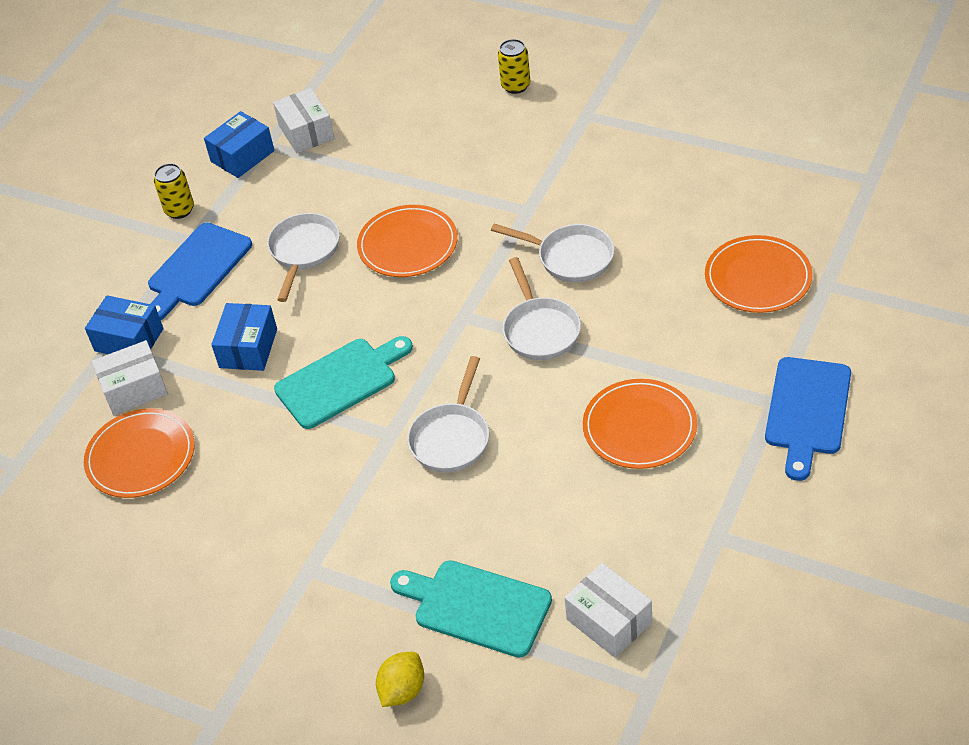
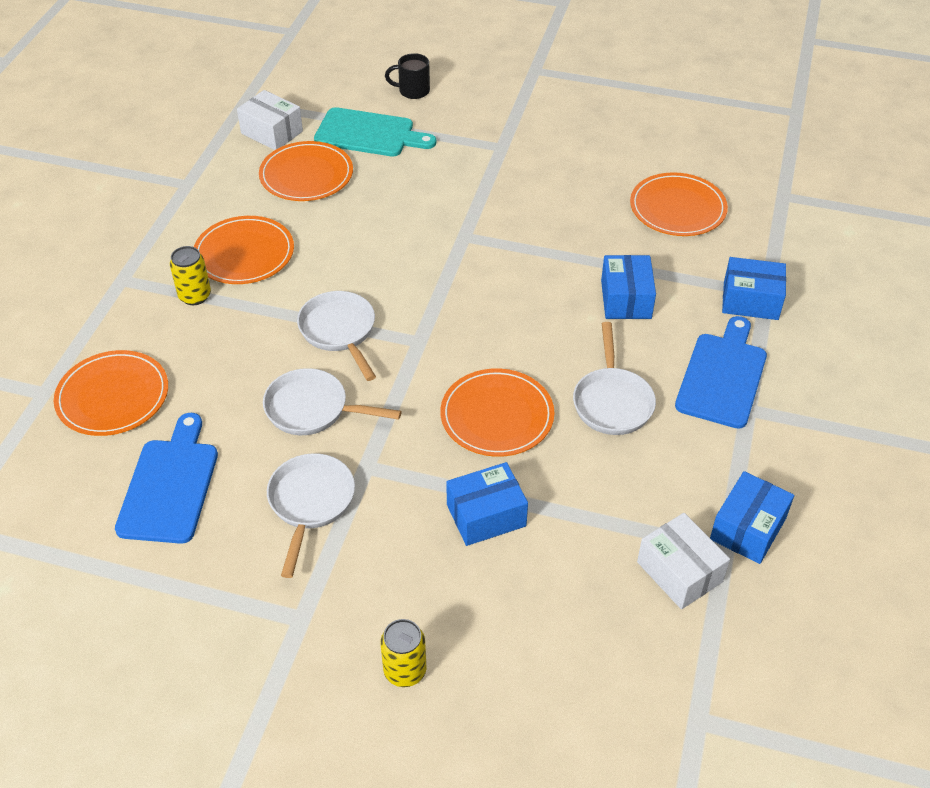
camera: 165 degrees right, 0 degrees up
(134, 389) = (717, 258): white box -> none
(179, 210) = (785, 447): yellow can -> yellow can (195, 296)
(340, 381) = (523, 275): turquoise cutting board -> none
(402, 690) = (413, 91): yellow lemon -> black mug
(437, 172) = (486, 515): none -> blue box
(451, 438) = (409, 237): white pan -> white pan (310, 503)
(564, 539) = (306, 175): none -> orange plate
(807, 411) = (94, 274): blue cutting board -> blue cutting board (170, 485)

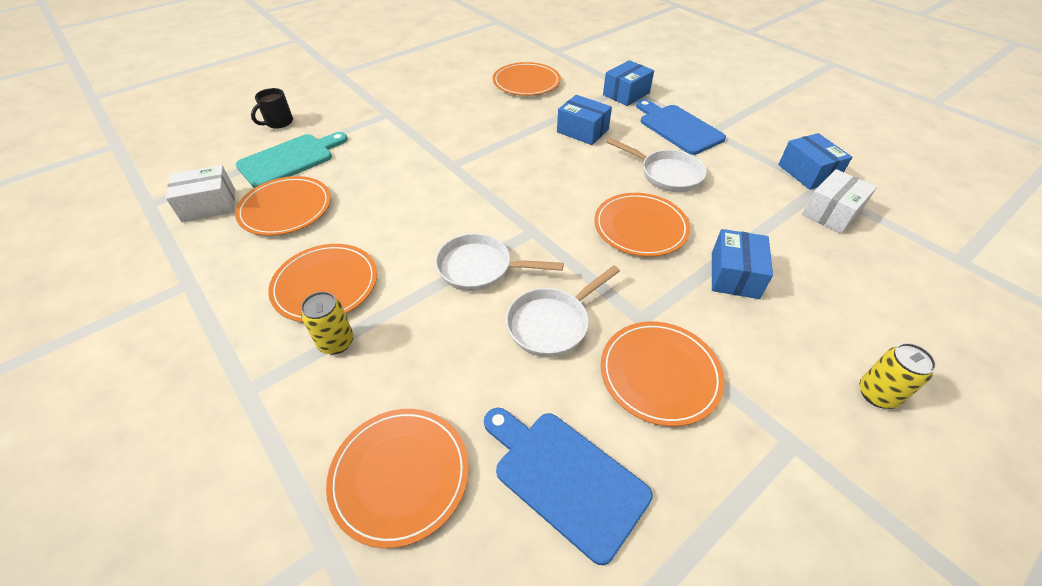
camera: 55 degrees left, 0 degrees up
(310, 503) = (659, 374): white pan -> orange plate
(679, 572) = (831, 212): white box -> white box turned 45 degrees counterclockwise

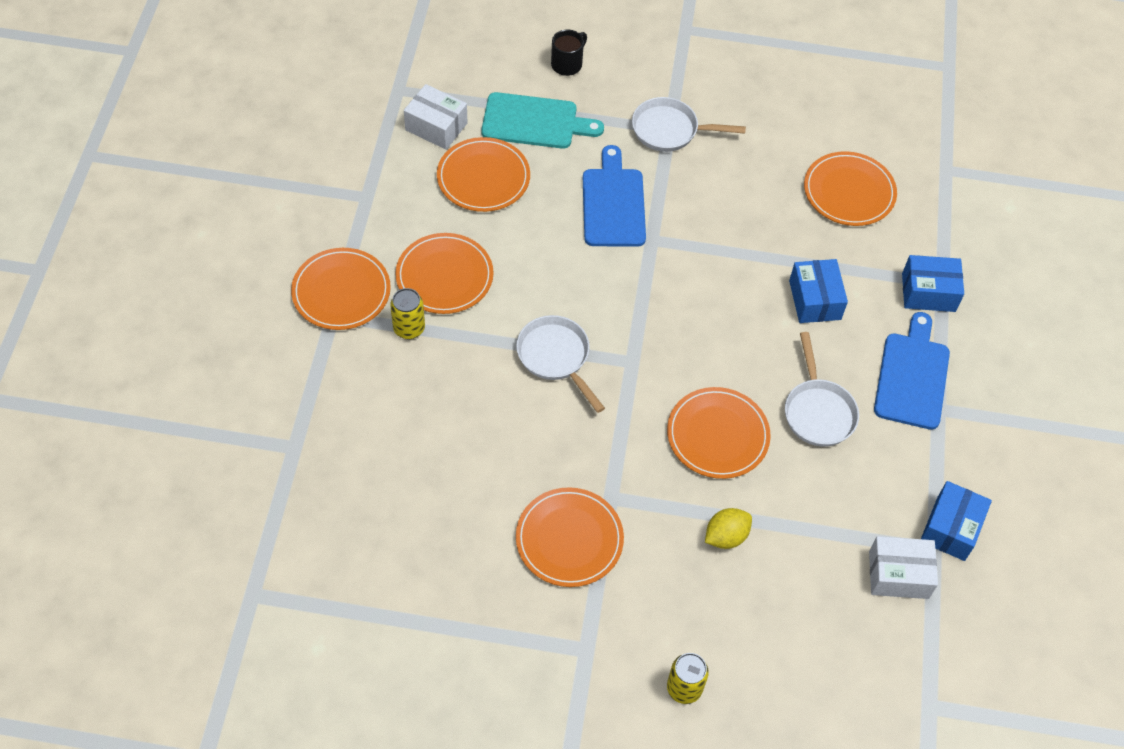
camera: 45 degrees right, 10 degrees up
(278, 122) = (567, 64): black mug -> black mug turned 135 degrees clockwise
(400, 475) = (361, 445): orange plate -> orange plate (341, 291)
(552, 323) = (550, 443): white pan -> white pan (670, 130)
(565, 477) = (439, 533): blue cutting board -> blue cutting board (613, 203)
(734, 275) = (726, 536): blue box -> yellow lemon

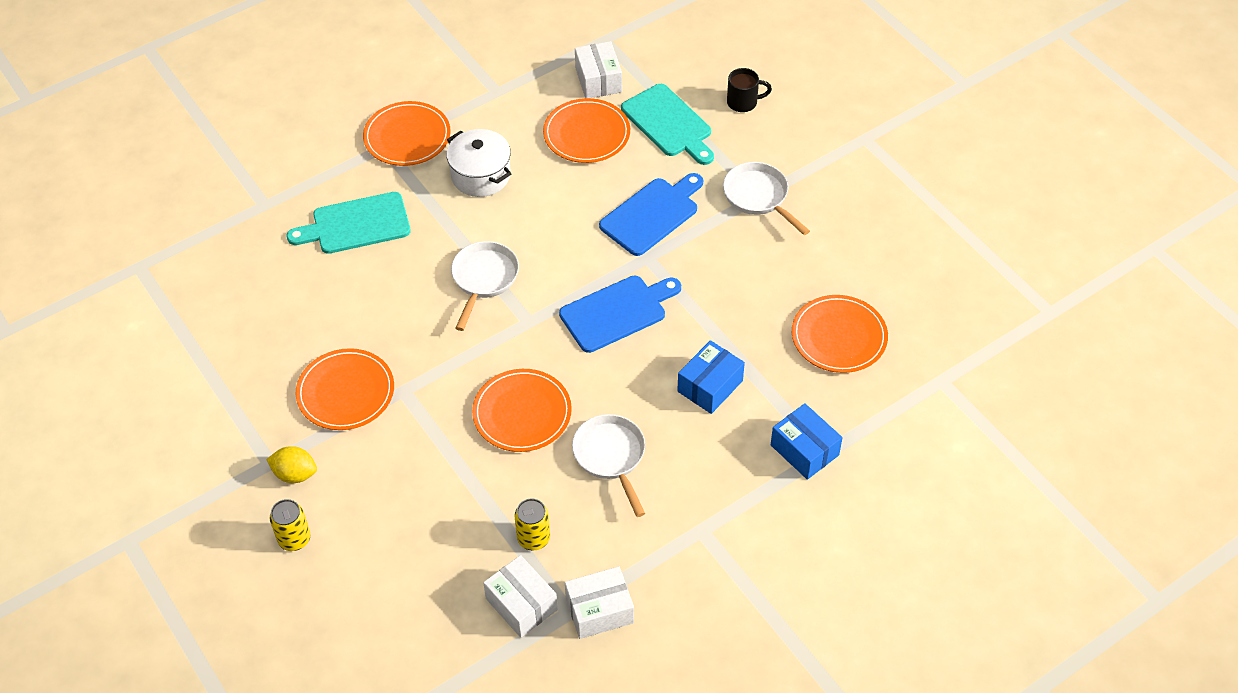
camera: 50 degrees right, 5 degrees down
(396, 398) = (356, 224): none -> turquoise cutting board
(409, 328) = (418, 190): yellow can -> yellow can (533, 538)
(444, 276) = (481, 175): orange plate -> white pot
(726, 536) = (442, 477): yellow lemon -> yellow lemon (295, 474)
(818, 411) = (611, 457): white pan -> white pan turned 120 degrees clockwise
(912, 376) = (712, 493): blue cutting board -> blue cutting board (617, 312)
(951, 528) = (599, 610): blue box -> white box

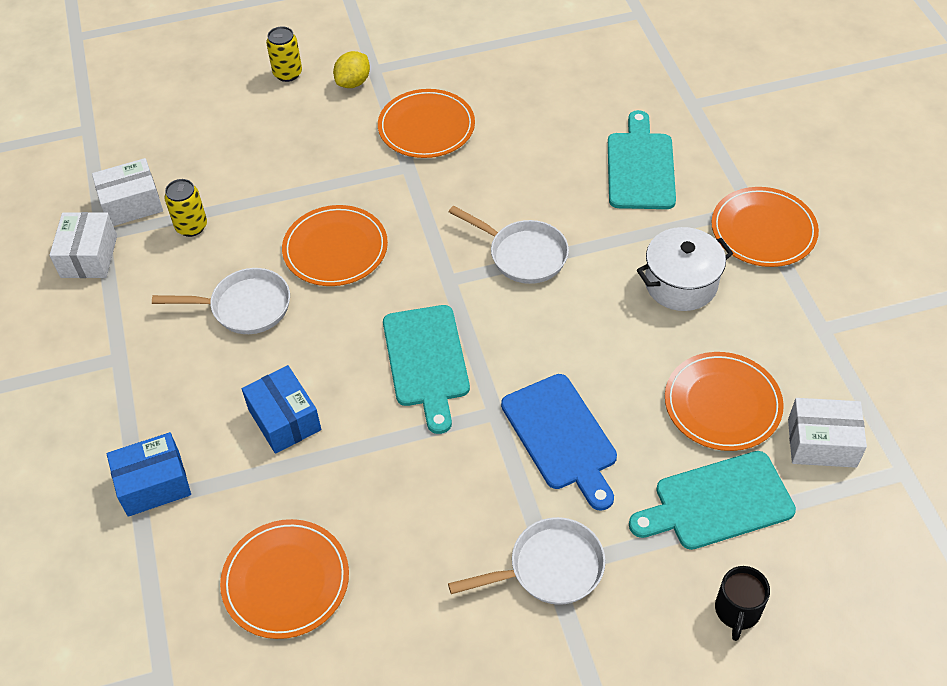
camera: 110 degrees right, 0 degrees up
(617, 312) = (426, 361): blue cutting board -> turquoise cutting board

